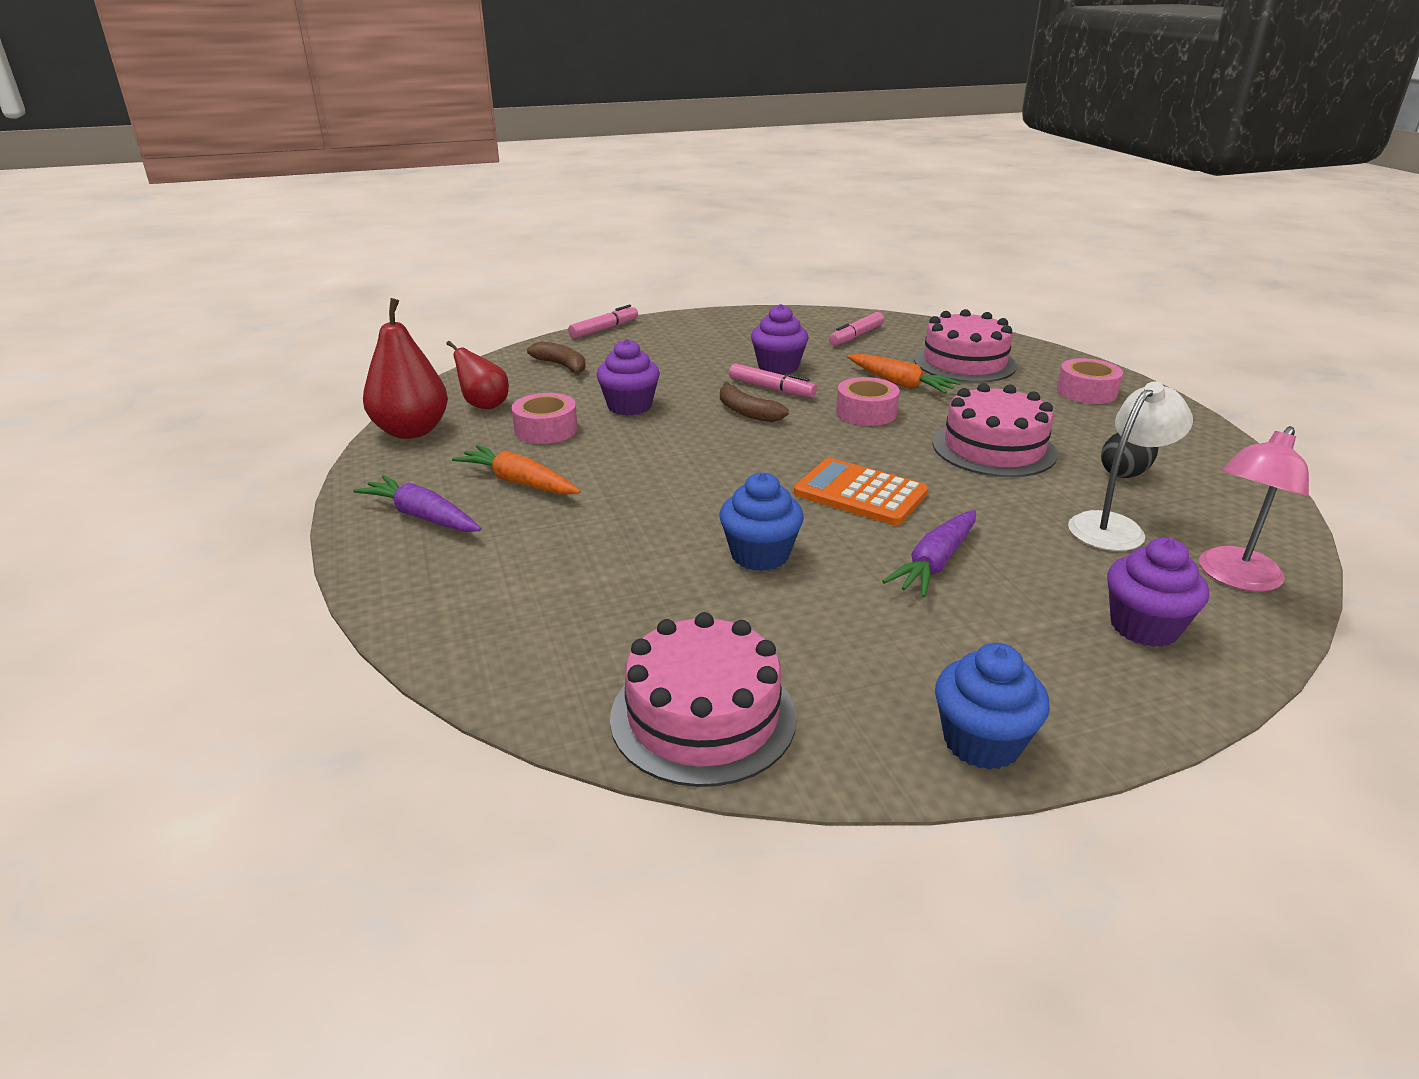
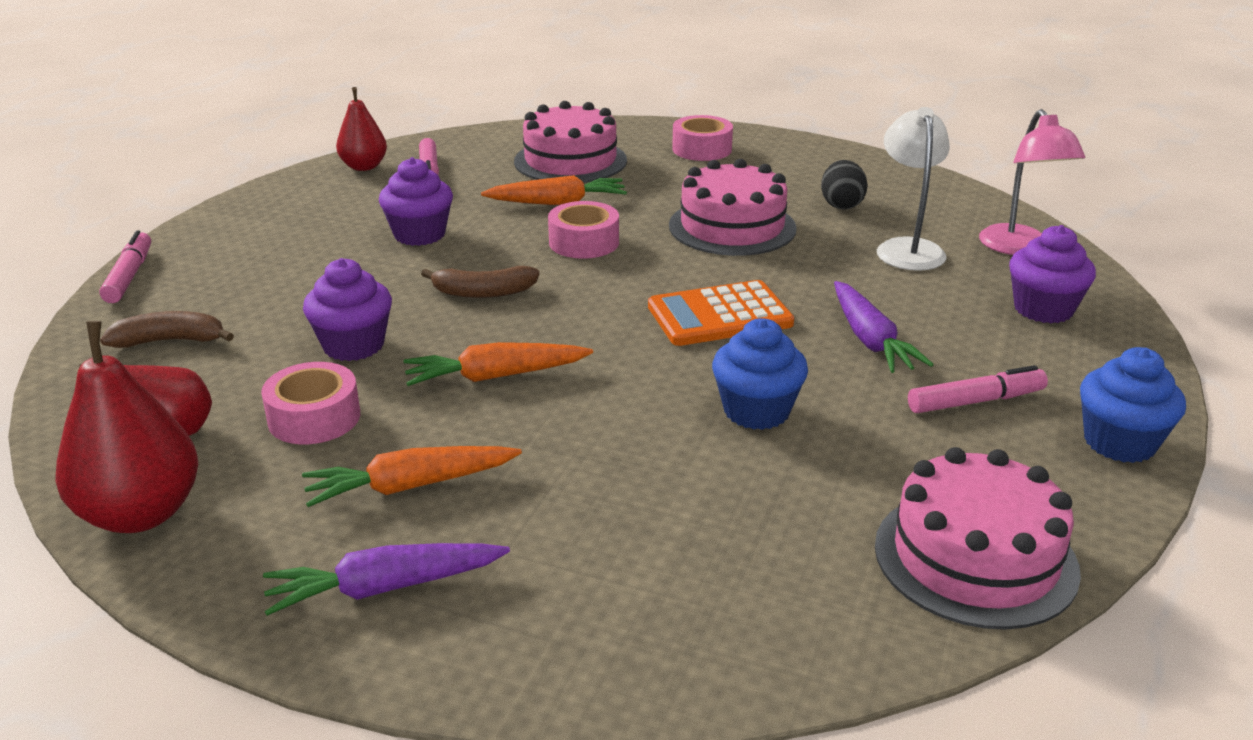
camera: 50 degrees left, 0 degrees up
(661, 456) = (495, 376): none -> orange carrot
(771, 389) = (458, 259): pink marker -> pink marker (975, 401)
(824, 319) = (364, 167): none -> red pear

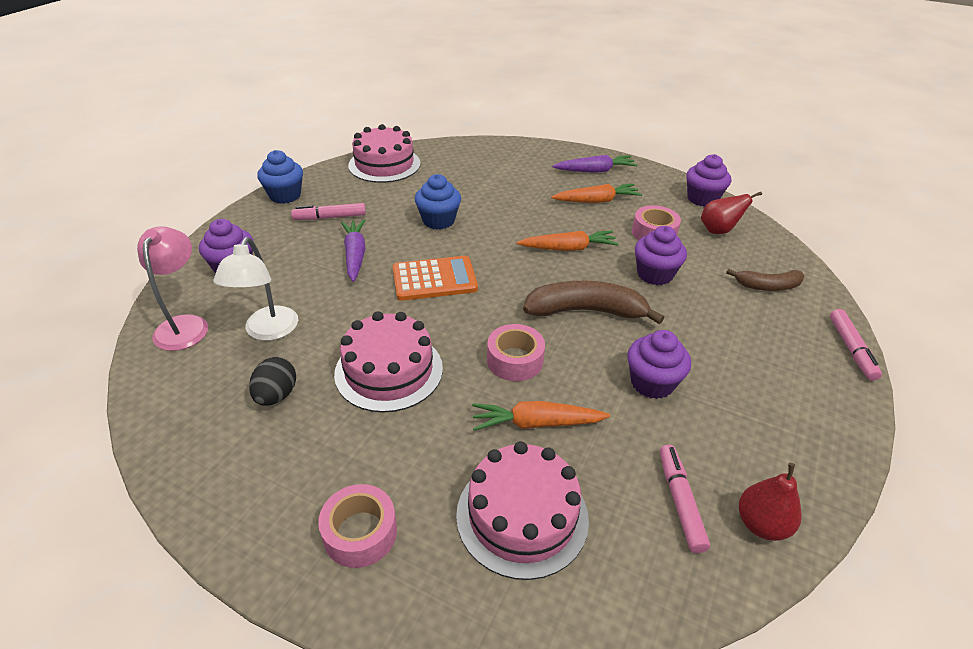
camera: 175 degrees left, 10 degrees up
(141, 514) = (702, 199): red pear -> purple cupcake
(483, 292) = (586, 311): brown banana -> brown banana, size x1.67

